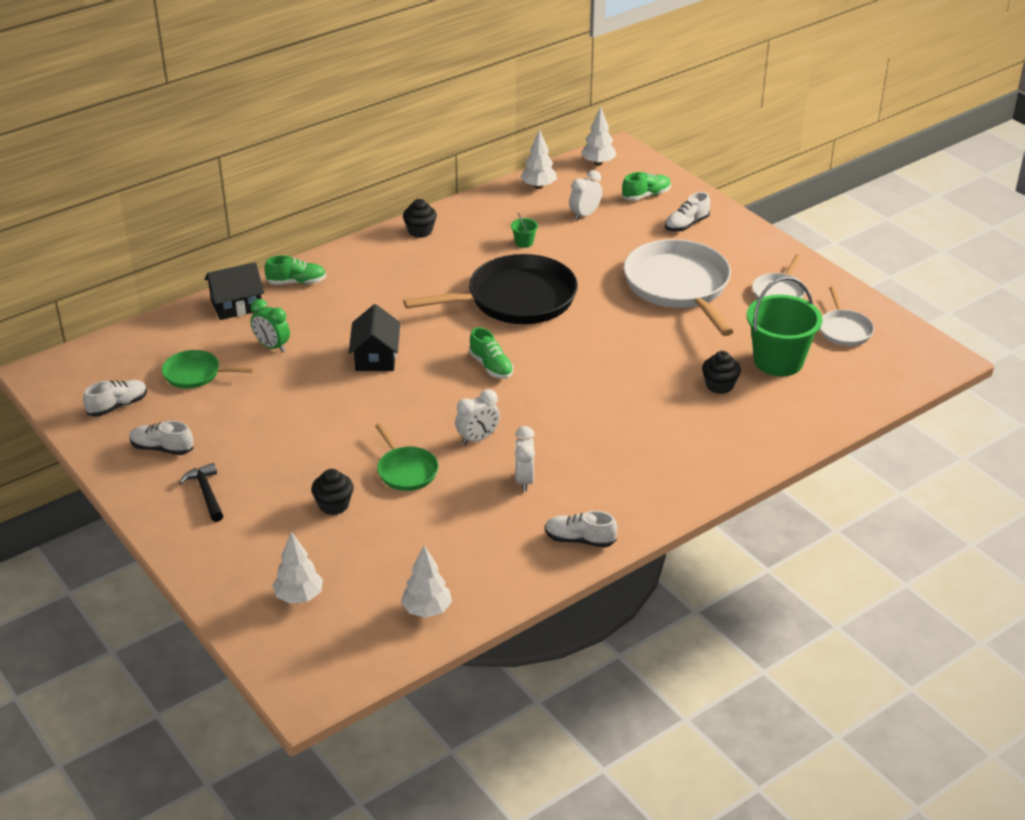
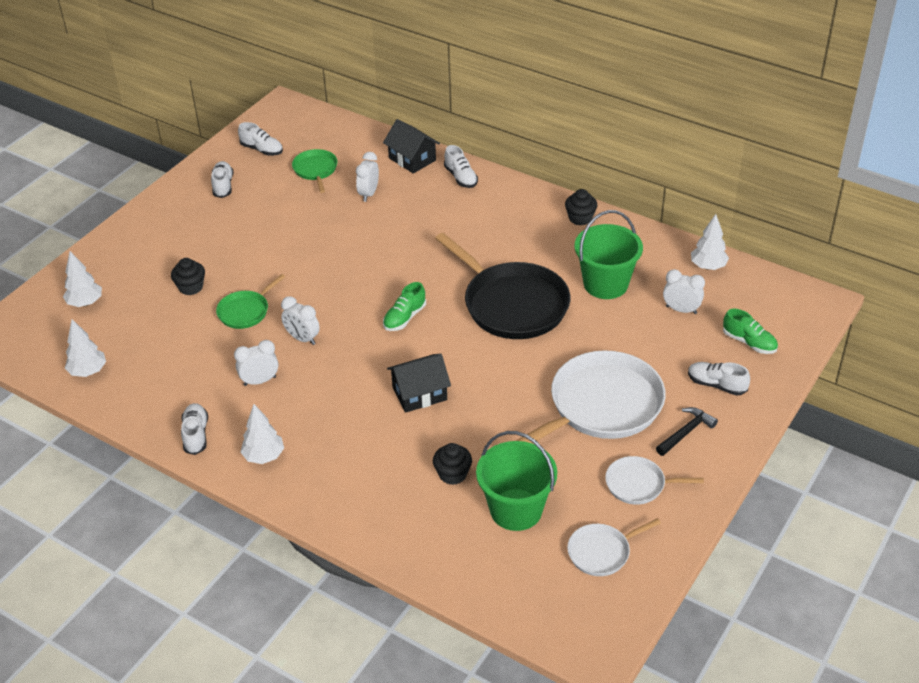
camera: 70 degrees right, 5 degrees up
(206, 493) = (182, 222): black hammer -> black hammer (686, 432)
(272, 346) = (368, 194): green clock -> white clock
(296, 282) = (461, 177): green shoe -> white shoe
(376, 357) = (383, 250): black house -> black house (419, 394)
(524, 242) = (605, 284): green bucket -> green bucket, size x2.46
(598, 163) = (783, 294): white tree -> white tree (264, 456)

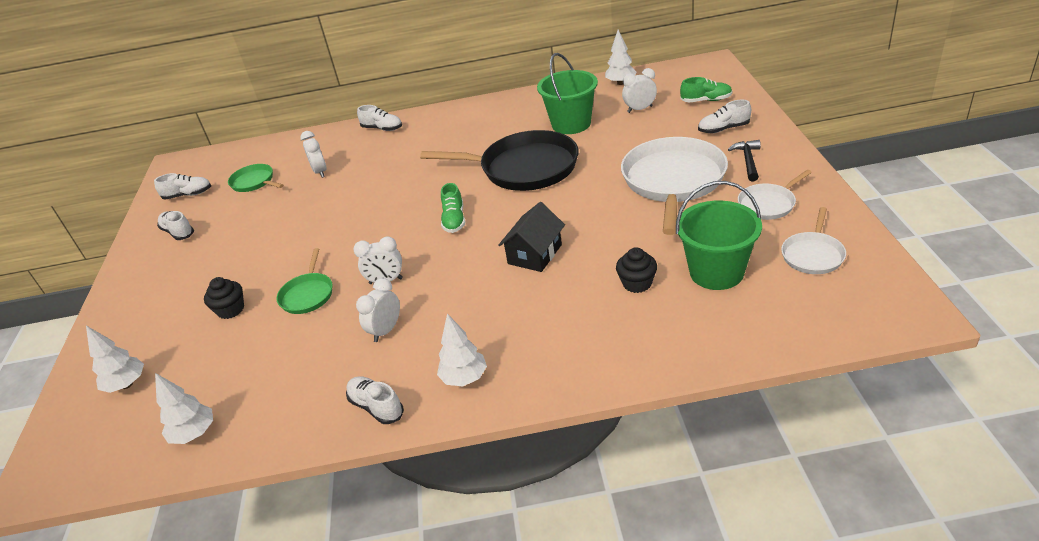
camera: 35 degrees left, 5 degrees down
(412, 159) = (329, 138): black house -> none
(580, 218) = (501, 104): black cupcake -> none

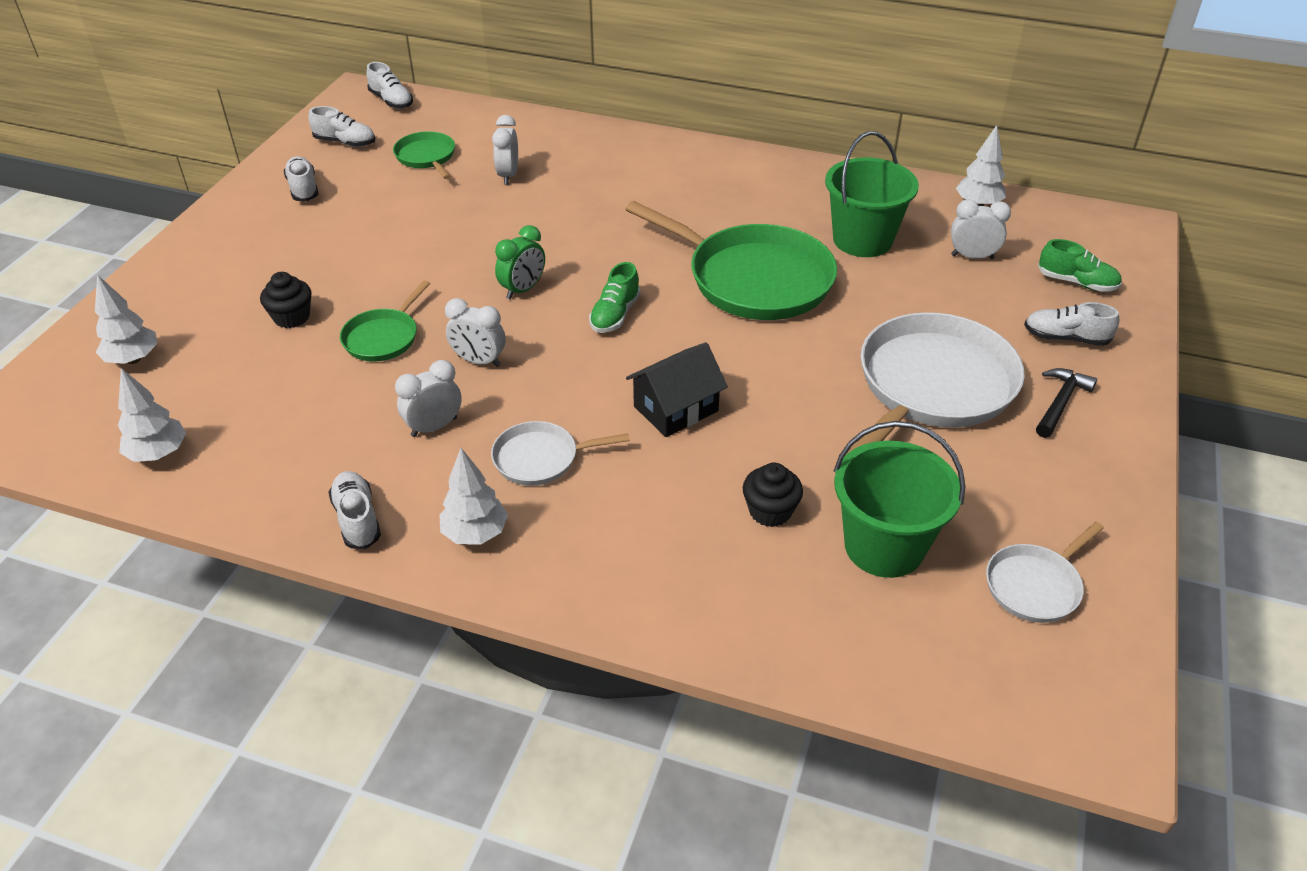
camera: 20 degrees right, 5 degrees up
(382, 128) = (622, 144): white shoe -> white shoe (391, 101)
(382, 230) = (523, 290): none -> green clock
(524, 168) = (753, 279): black pan -> green pan
(768, 204) = (1035, 481): white pan -> white pan (540, 458)

